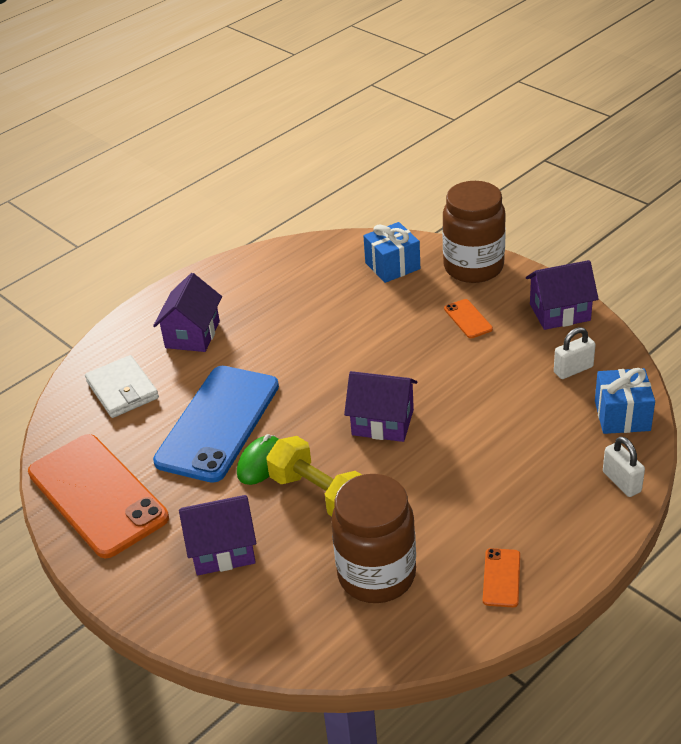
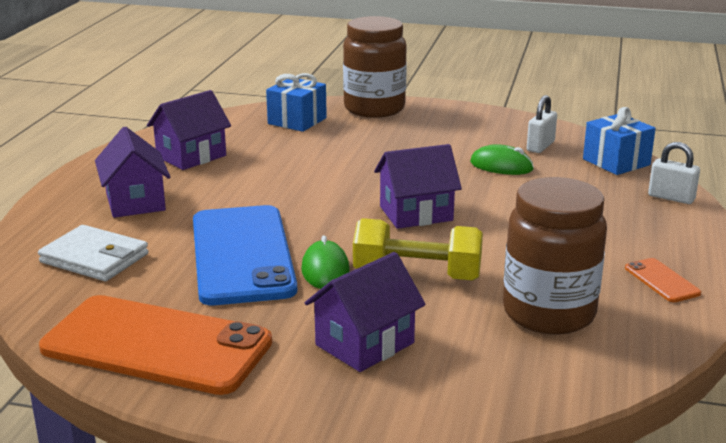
camera: 35 degrees left, 15 degrees down
(468, 319) = (410, 137): orange phone -> none
(510, 385) = (501, 166): none -> green mouse
(560, 312) = (484, 119): purple house -> purple house (191, 156)

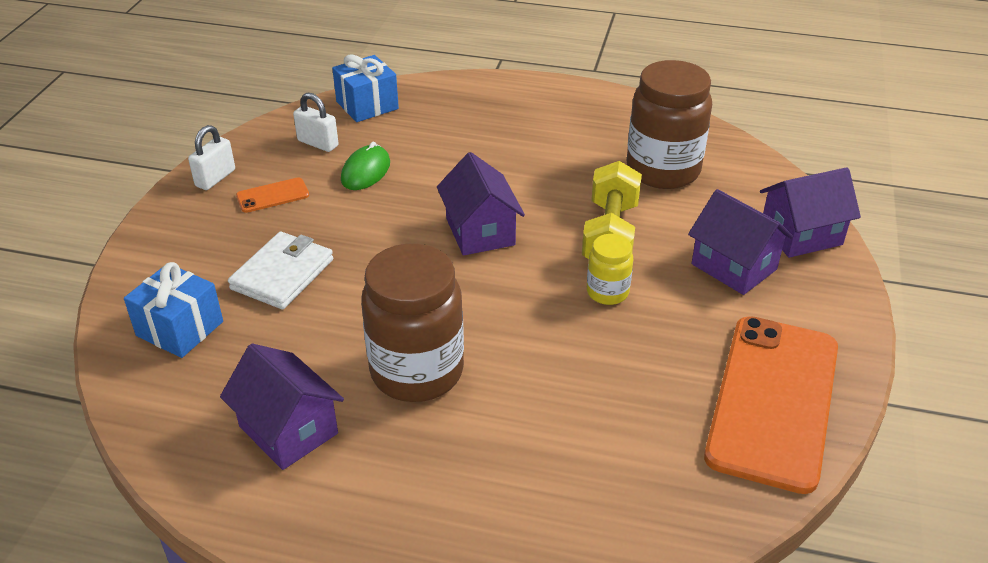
camera: 90 degrees left, 15 degrees up
(94, 258) = (602, 485): white wallet -> white wallet (282, 274)
(135, 202) = (440, 470): purple house -> purple house (801, 235)
(242, 255) = (581, 354): blue phone -> none
(325, 270) = (607, 292): green mouse -> yellow jar
(374, 109) = (157, 257): brown jar -> brown jar (417, 371)
(661, 281) = (602, 114): orange phone -> orange phone (273, 196)
(671, 198) = (450, 89): white padlock -> white padlock (215, 178)

